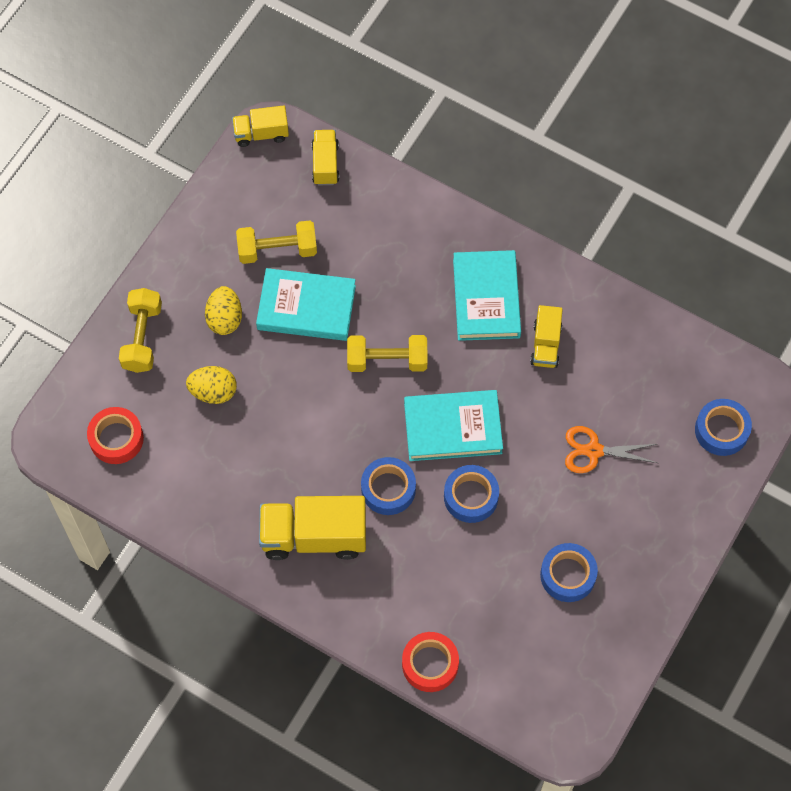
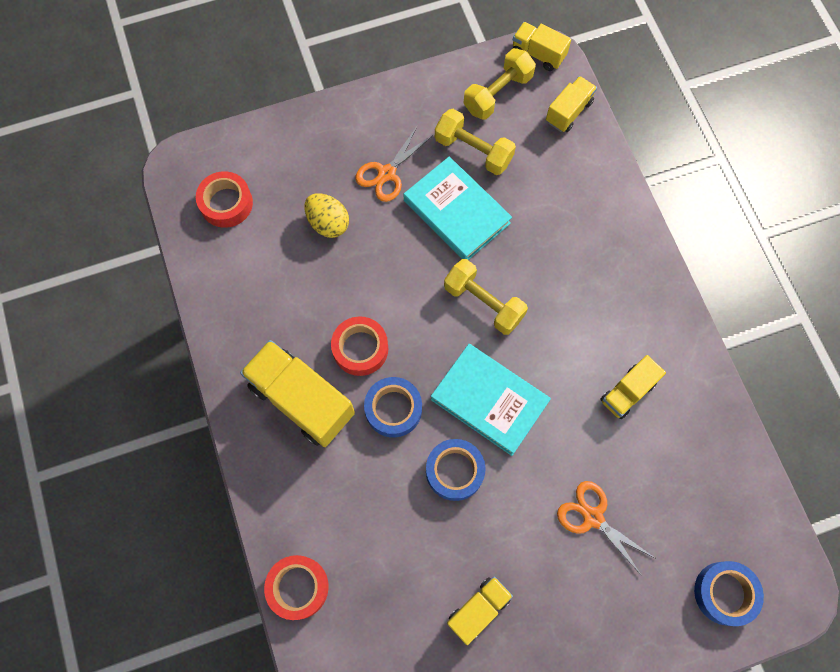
camera: 40 degrees right, 5 degrees up
(142, 337) = (313, 142): yellow dumbbell -> yellow dumbbell (497, 93)
(225, 318) = (386, 173): yellow egg -> orange scissors
(324, 465) = (360, 349): none -> red tape
(486, 298) = (609, 314): turquoise book -> none
(568, 575) = (478, 609): blue tape -> yellow truck

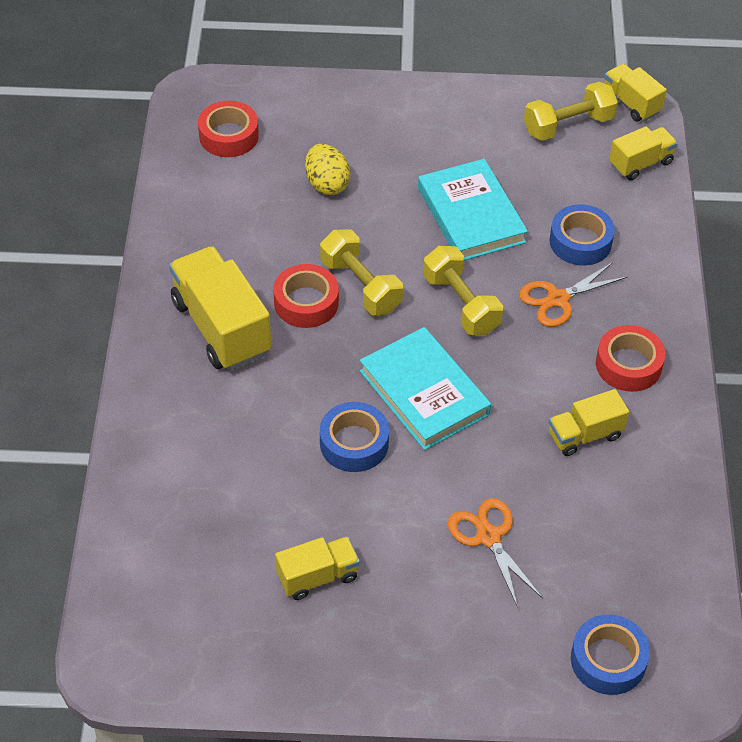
camera: 20 degrees right, 20 degrees down
(298, 587) = (133, 489): red tape -> red tape (628, 365)
(386, 173) = (411, 160): orange scissors -> orange scissors (558, 299)
(393, 409) = (315, 367): blue tape -> blue tape (580, 242)
(473, 151) = (516, 167): yellow dumbbell -> yellow dumbbell (360, 286)

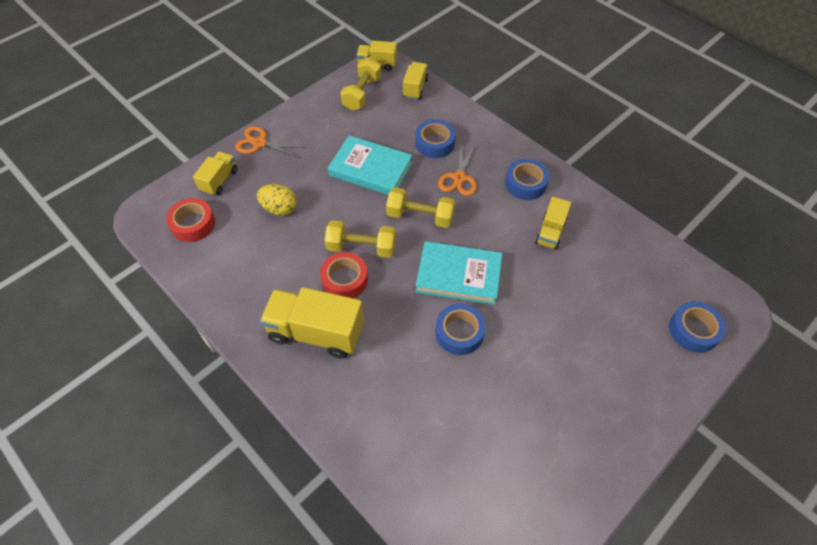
camera: 45 degrees left, 5 degrees up
(317, 576) = (531, 422): yellow truck -> yellow truck (219, 180)
(488, 537) = (575, 321): orange scissors -> orange scissors (259, 143)
(628, 365) = (525, 183): red tape -> blue tape

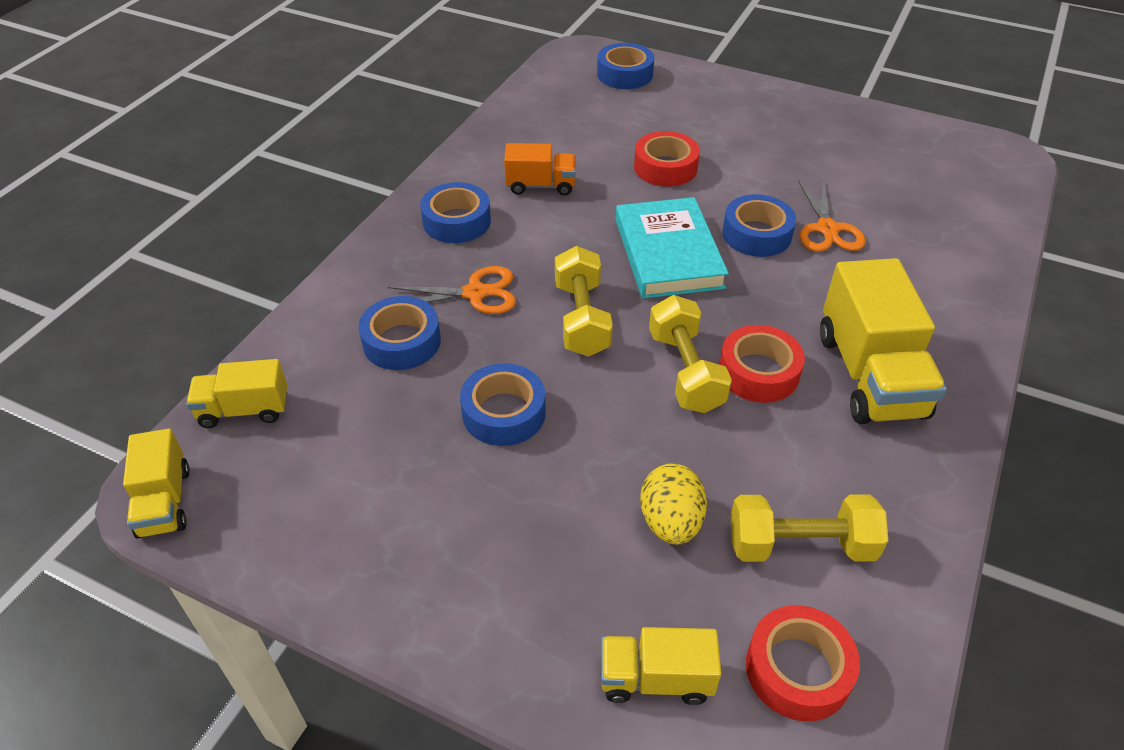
camera: 110 degrees left, 10 degrees down
(259, 143) = (505, 645): orange scissors -> orange scissors (827, 229)
(362, 93) = (279, 498): yellow dumbbell -> yellow dumbbell (800, 545)
(370, 169) = (504, 413): turquoise book -> blue tape
(550, 232) = (541, 185): yellow truck -> orange truck
(552, 309) = (665, 167): none -> red tape

